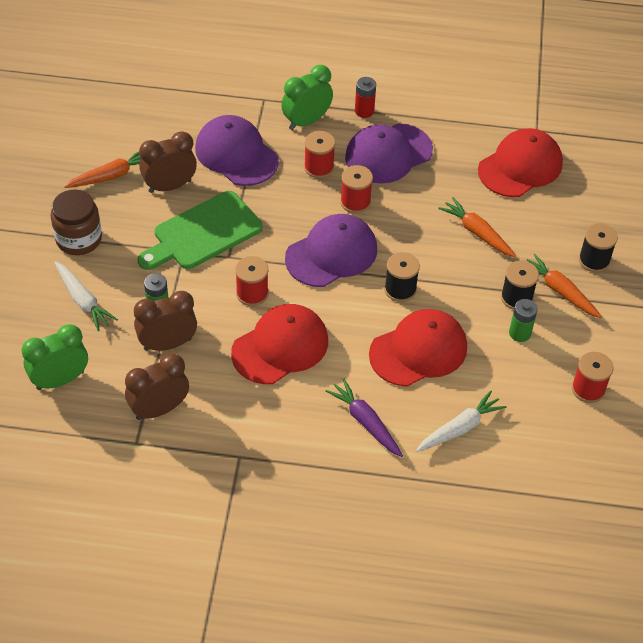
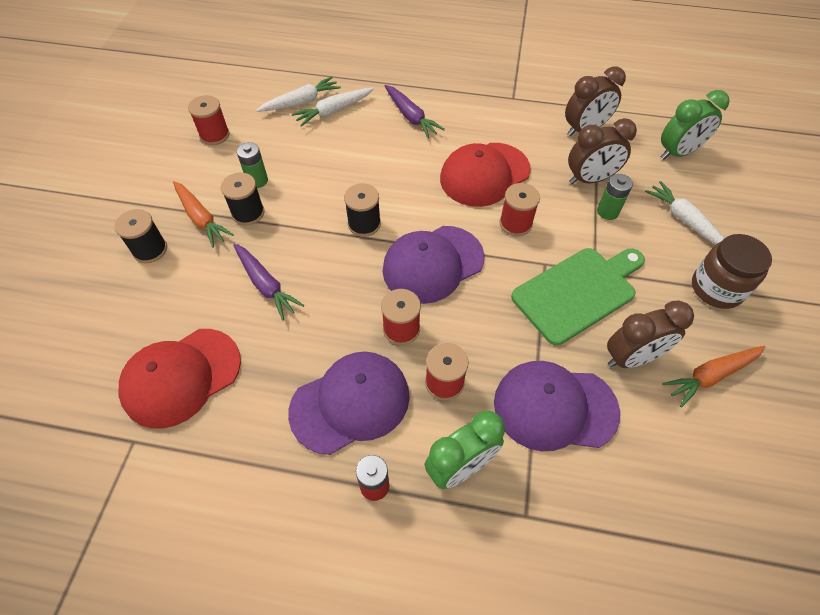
camera: 175 degrees left, 5 degrees up
(236, 154) = (555, 407): purple cap -> purple cap turned 135 degrees clockwise
(418, 350) = (356, 168): red cap -> none
(477, 233) = (266, 285): orange carrot -> purple carrot
(503, 441) = (301, 102): none -> white carrot

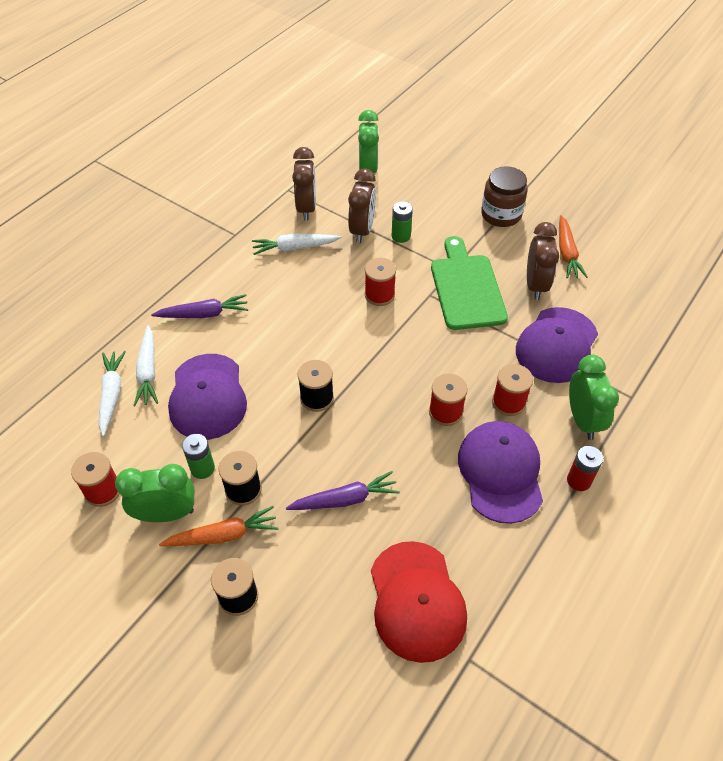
camera: 65 degrees left, 5 degrees down
(208, 177) = (166, 514): none -> green clock
(433, 264) = (390, 365): purple cap -> purple cap (207, 396)
(484, 174) = (313, 292): red cap -> none
(685, 220) = (434, 200): white carrot -> white carrot (294, 248)

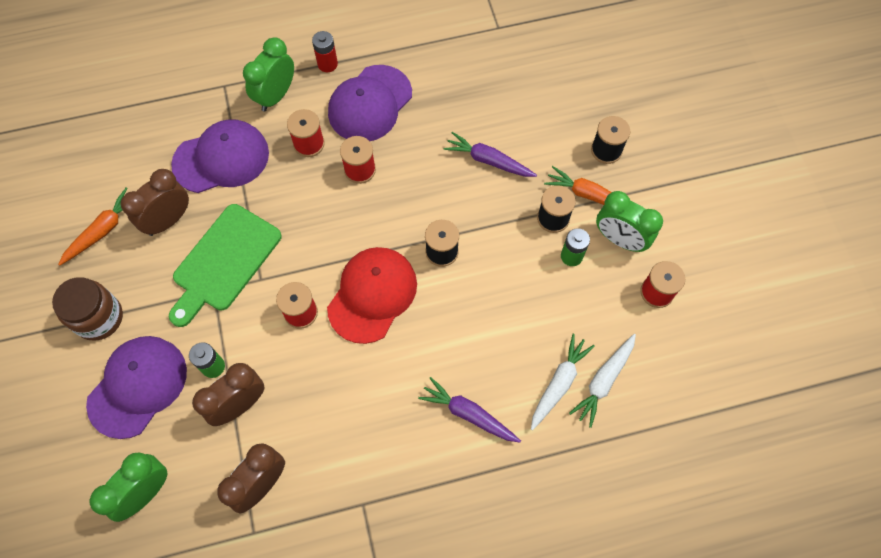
camera: 140 degrees left, 15 degrees up
(207, 396) = (525, 318): purple cap -> purple cap (137, 386)
(294, 248) = (321, 434): white carrot -> none
(416, 601) = (499, 73): red cap -> red cap (372, 295)

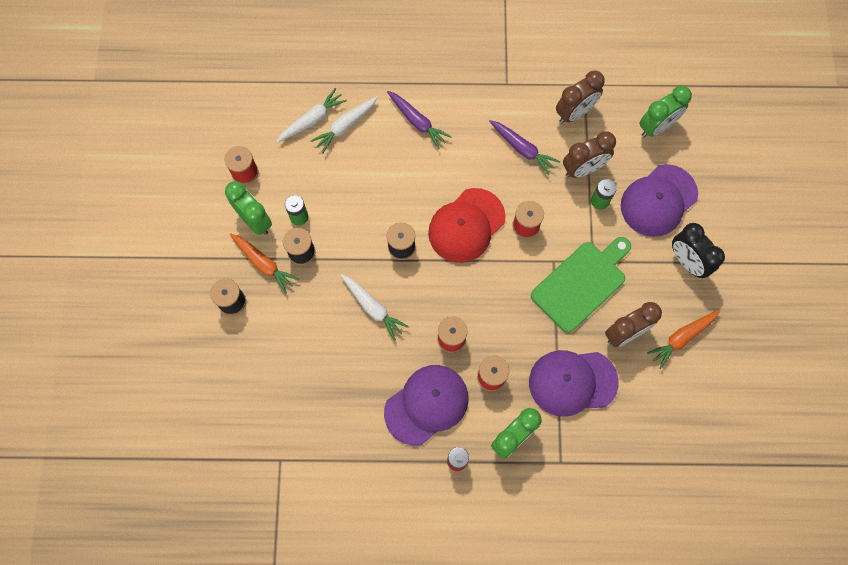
camera: 165 degrees left, 5 degrees up
(99, 318) = (687, 262): brown jar -> black clock
(453, 180) = (373, 308): none -> white carrot
(488, 160) = (337, 318): purple carrot -> purple carrot (522, 149)

